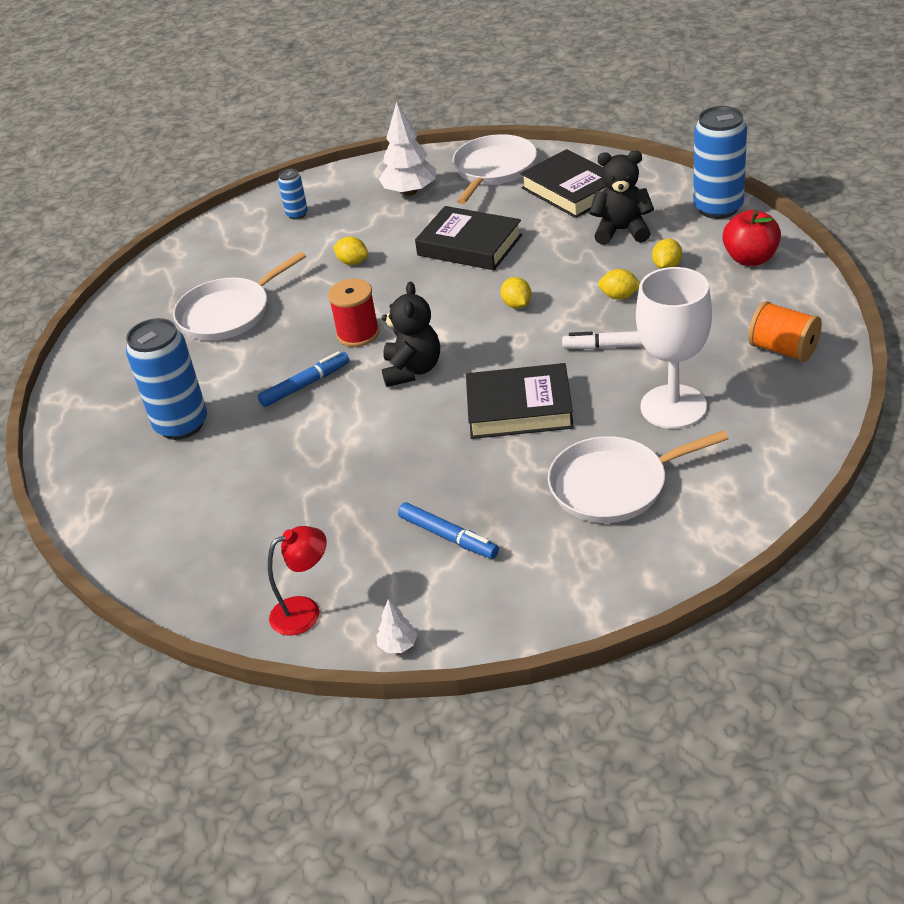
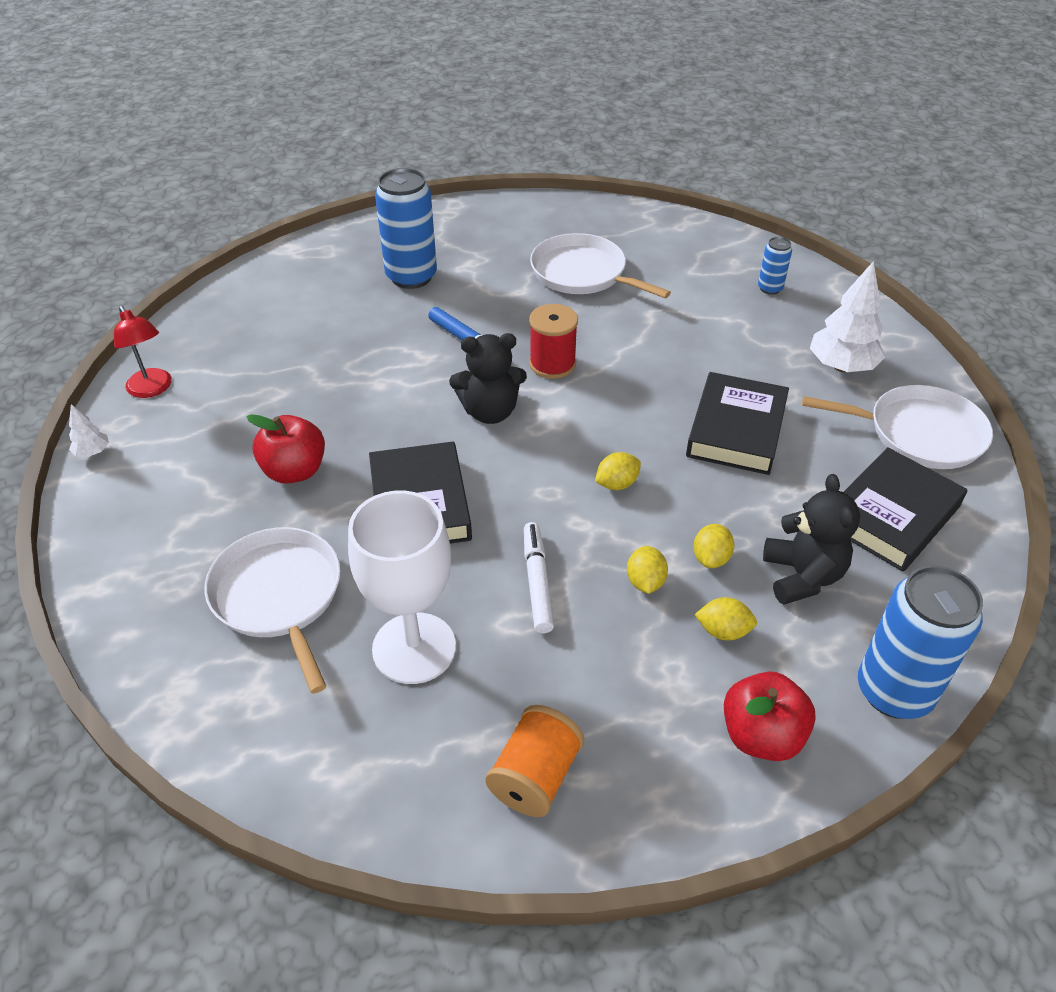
camera: 75 degrees right, 5 degrees up
(353, 262) = (684, 342): yellow lemon -> yellow lemon (711, 558)
(448, 537) = (225, 469): blue marker -> none
(461, 488) = (294, 471): none -> red apple

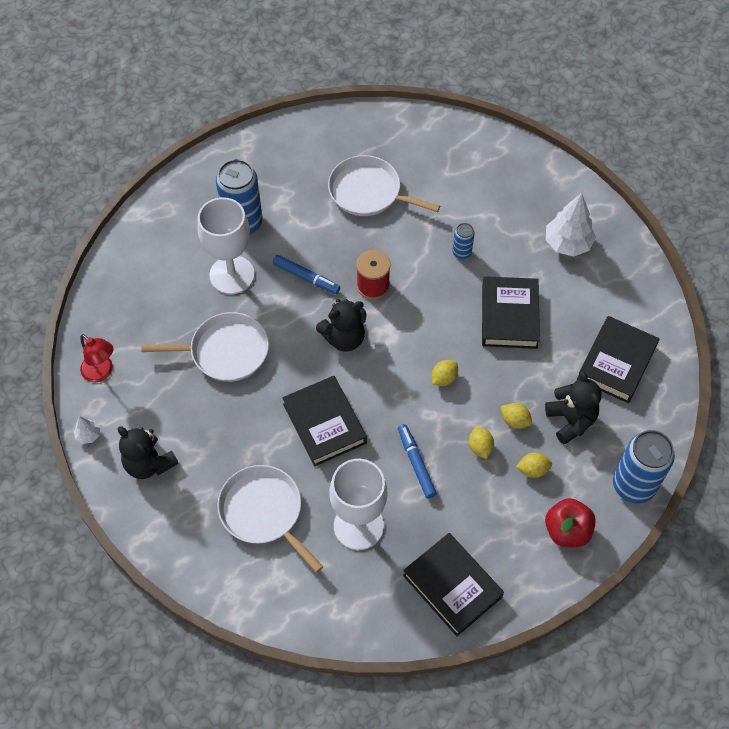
camera: 15 degrees left, 15 degrees up
(151, 501) = (149, 463): none -> black teddy bear
(294, 471) = (232, 418): red apple -> none
(372, 322) = (232, 275): none -> white goblet
(535, 776) = (452, 586): orange spool -> black book
(537, 582) = (416, 463): white marker -> blue marker
(711, 558) = (515, 421): yellow lemon -> yellow lemon turned 60 degrees counterclockwise
(770, 288) = (506, 178): blue can -> blue can (461, 252)
(919, 433) = (625, 292): white pan -> white pan (225, 351)

